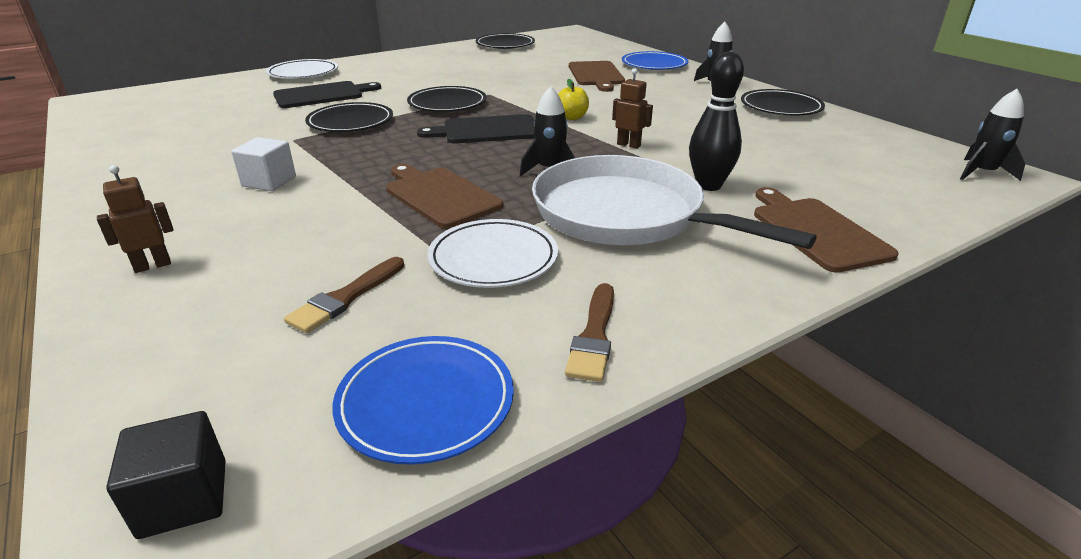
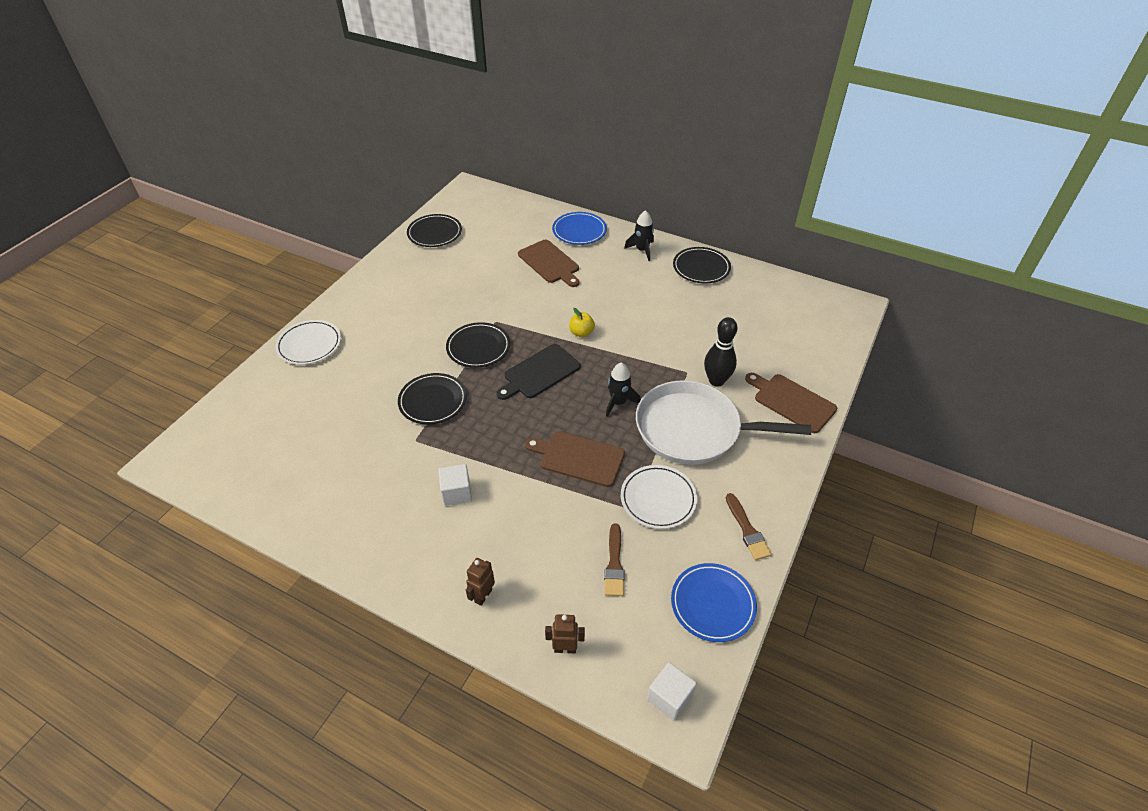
camera: 30 degrees left, 15 degrees up
(183, 498) = (669, 697): black cube -> white cube
(322, 95) = (366, 372): black cutting board -> none
(628, 145) = (643, 354): brown robot -> brown robot (565, 648)
(981, 173) = (840, 308): black rocket -> none

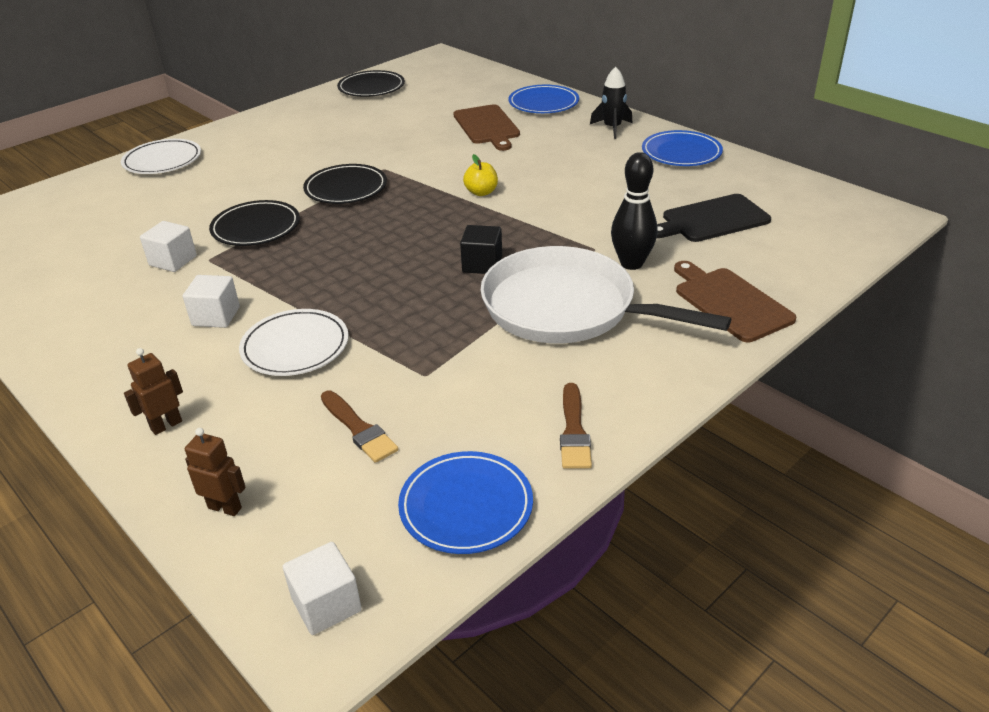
camera: 20 degrees right, 10 degrees down
(388, 447) = (173, 261): none -> white cube
(539, 372) = (402, 221): black cutting board -> black cutting board (712, 219)
(579, 458) = (391, 310): brown cutting board -> none
(614, 564) = (358, 429): brown brush -> brown brush turned 60 degrees counterclockwise
(618, 402) = (482, 264): black rocket -> black cube
(658, 499) = (467, 371): white plate -> white plate (295, 347)
(701, 268) = (681, 153): black plate -> blue plate

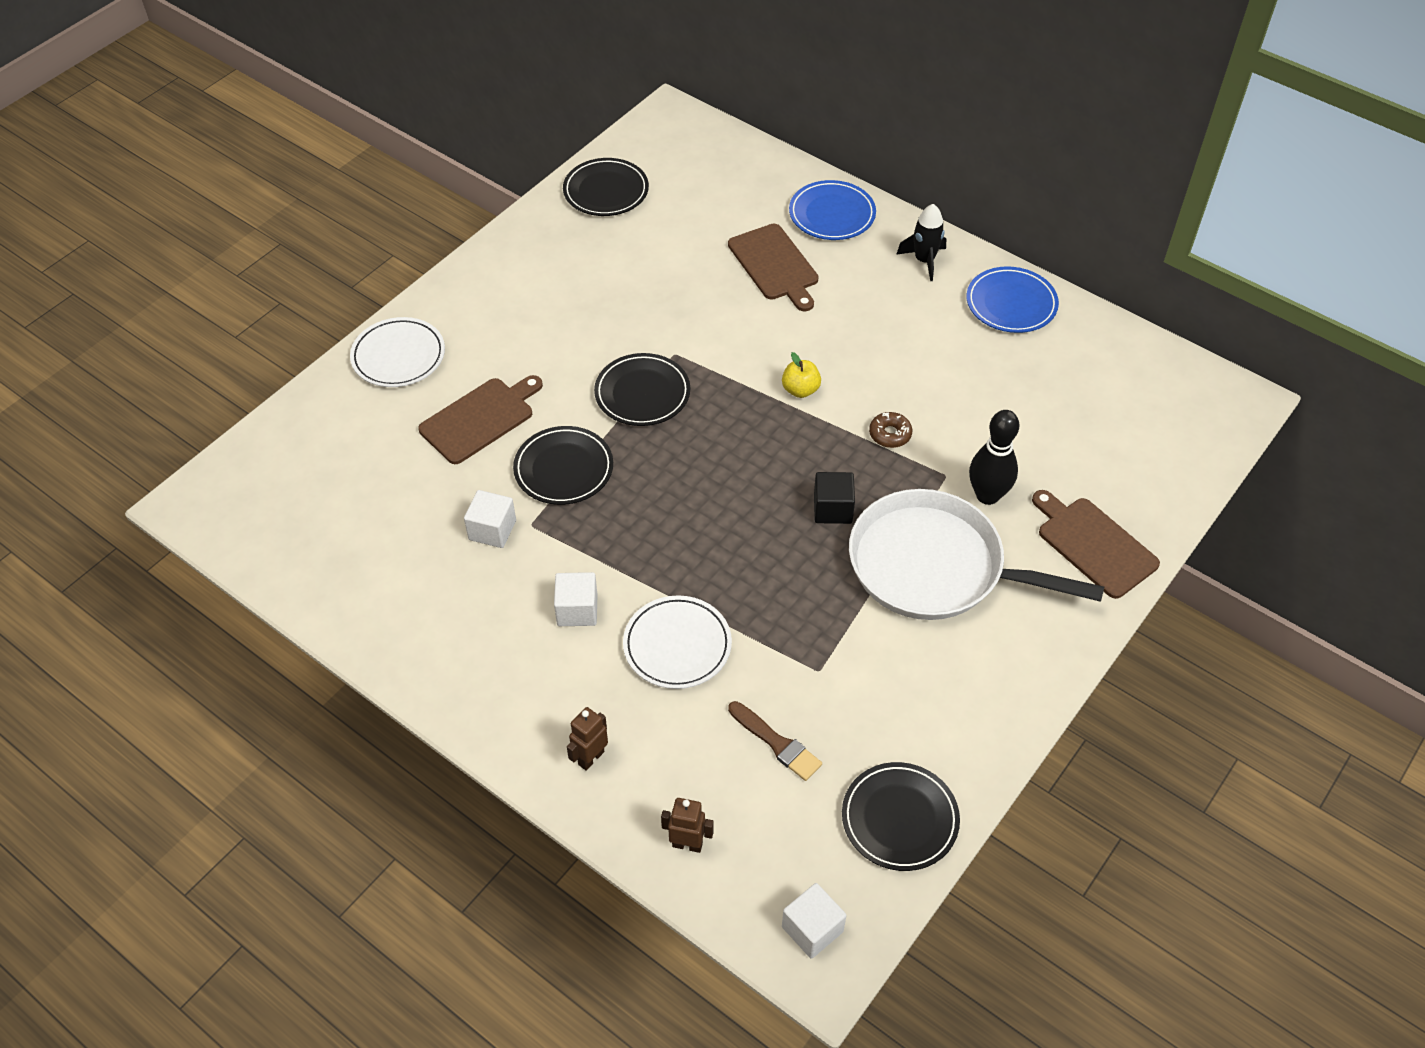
camera: 10 degrees left, 15 degrees up
(204, 196) = (480, 419): none -> brown cutting board
(466, 506) = (899, 819): blue plate -> black plate
(551, 221) = (890, 434): none -> brown donut
(574, 431) = (974, 725): brown brush -> none
(712, 219) = (1060, 419): black cutting board -> none

